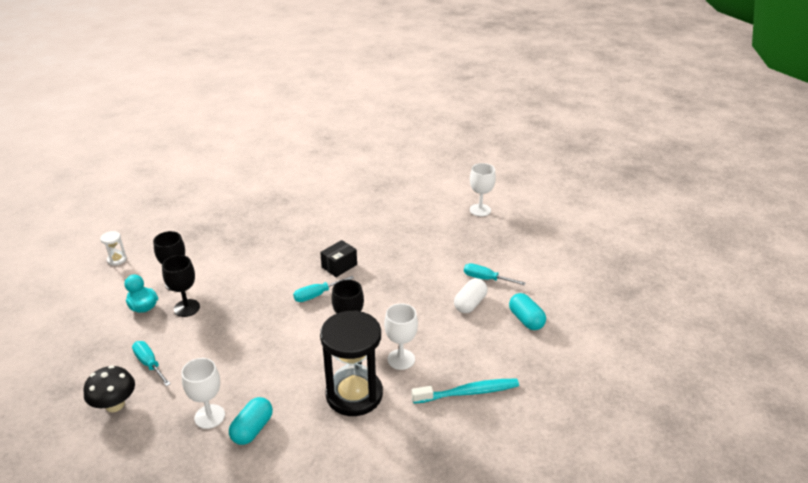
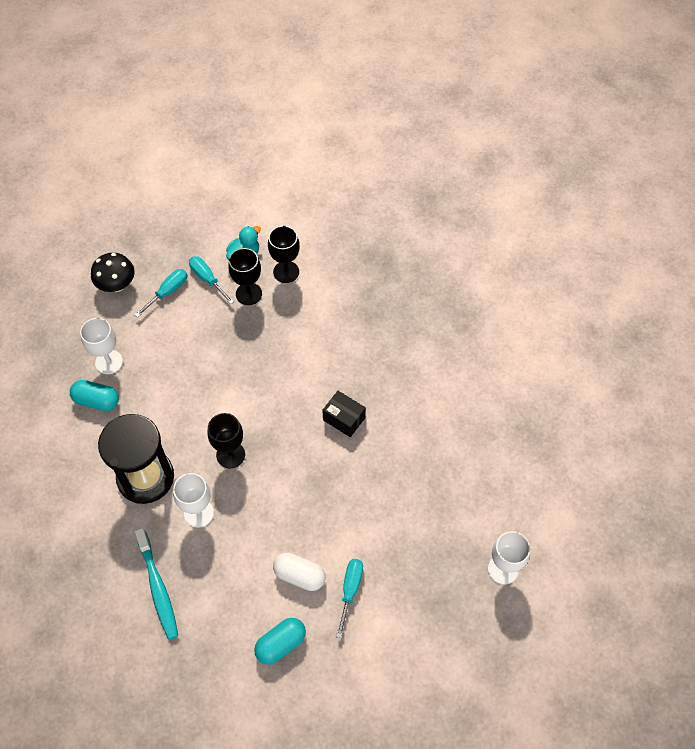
camera: 80 degrees right, 25 degrees up
(117, 259) = (313, 205): white hourglass -> none
(317, 295) = (289, 408): turquoise screwdriver -> turquoise screwdriver (207, 279)

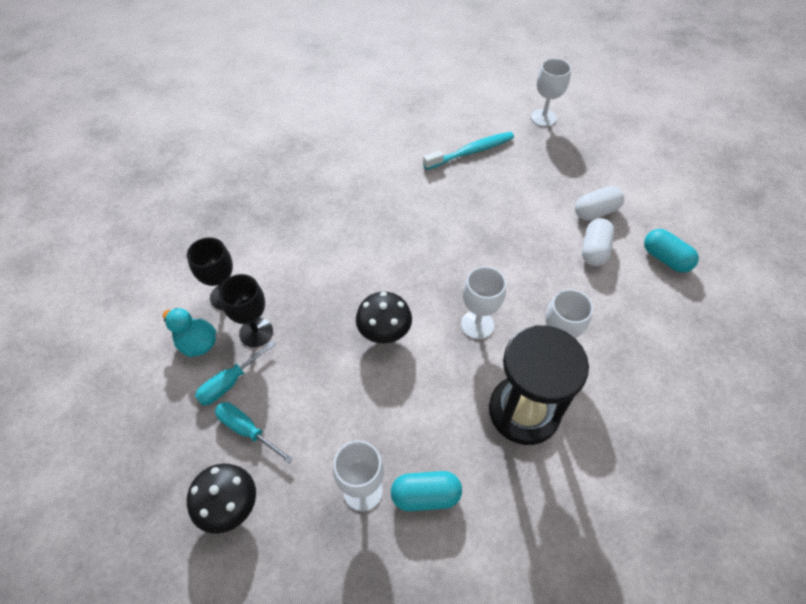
camera: 95 degrees left, 5 degrees down
(97, 401) = (425, 495): turquoise capsule -> turquoise capsule turned 75 degrees clockwise
(158, 587) = (651, 375): turquoise toothbrush -> turquoise toothbrush (471, 152)
(230, 455) = (477, 325): black goblet -> white goblet
(234, 383) = (384, 332): none -> black mushroom
(344, 419) = (418, 228): black box -> none
(350, 590) = (595, 212): turquoise screwdriver -> white capsule

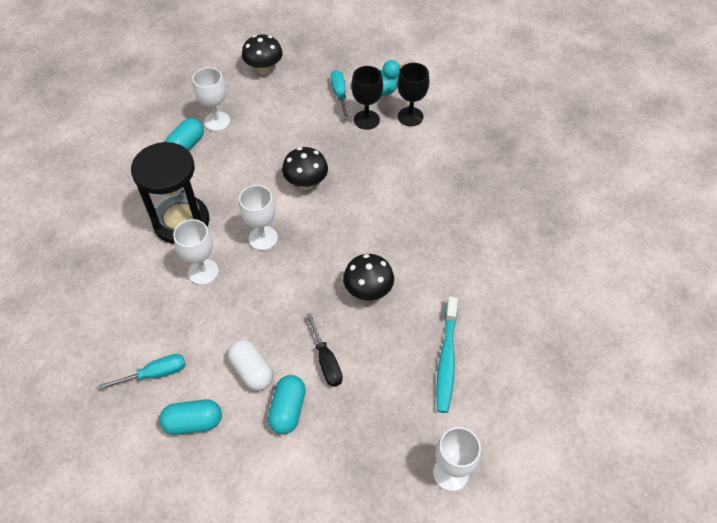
camera: 125 degrees right, 0 degrees up
(247, 430) = (300, 90): turquoise screwdriver -> turquoise screwdriver (155, 374)
(459, 220) = (368, 291): none -> black mushroom
(540, 212) = (326, 361): none -> black screwdriver
(595, 212) = (288, 410): white capsule -> turquoise capsule

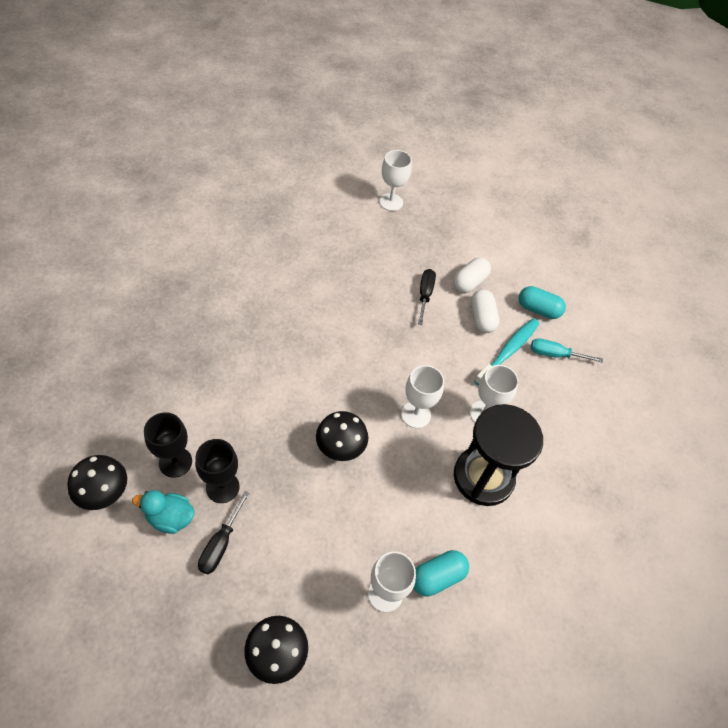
camera: 155 degrees left, 0 degrees up
(288, 410) = (469, 282): turquoise capsule -> white capsule
(339, 95) = (221, 543): turquoise screwdriver -> black screwdriver
(368, 291) = (359, 322): black mushroom -> black mushroom (104, 493)
(446, 359) = (341, 251): turquoise toothbrush -> turquoise toothbrush (508, 351)

